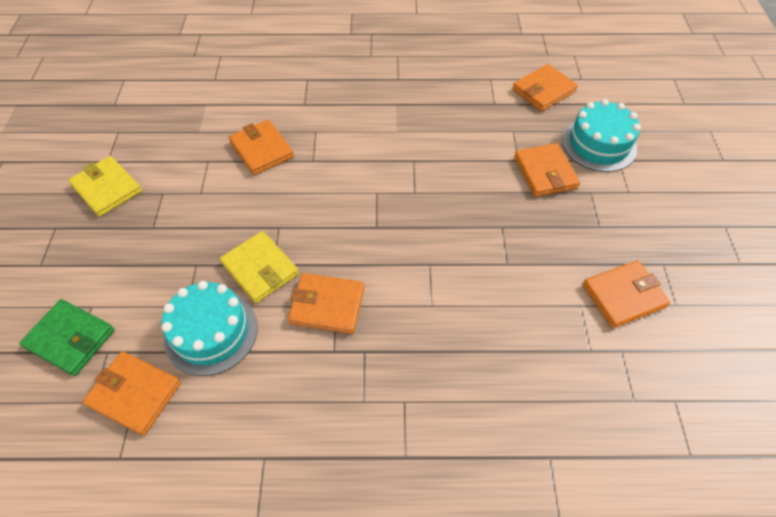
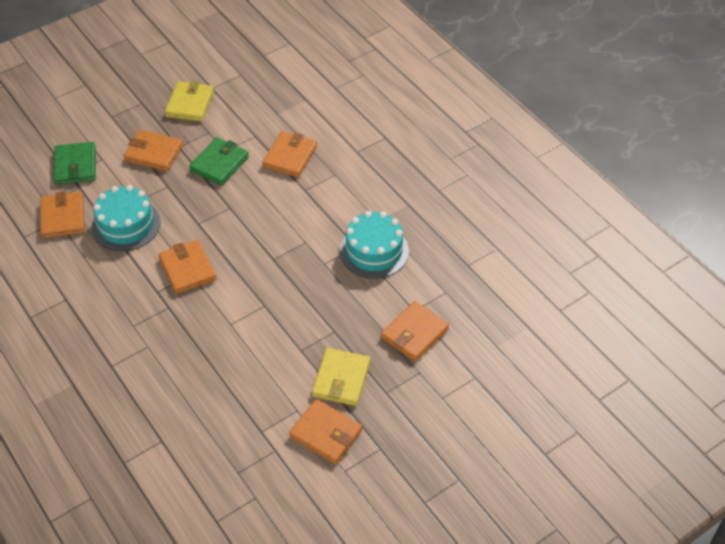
camera: 55 degrees right, 5 degrees down
(213, 206) = (219, 164): none -> green wallet
(260, 269) = (189, 219): yellow wallet -> yellow wallet (341, 379)
(543, 90) = (516, 290): orange wallet -> orange wallet (154, 153)
(598, 144) = (481, 356): turquoise cake -> turquoise cake (374, 251)

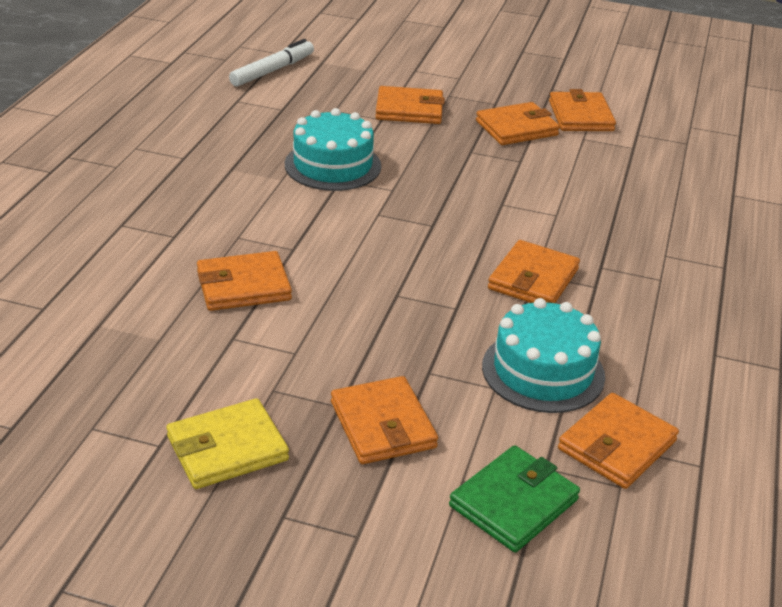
camera: 130 degrees left, 15 degrees down
(219, 164) = (328, 344): green wallet -> none
(341, 379) = (516, 128): yellow wallet -> orange wallet
(531, 289) = (272, 71): none -> white marker

